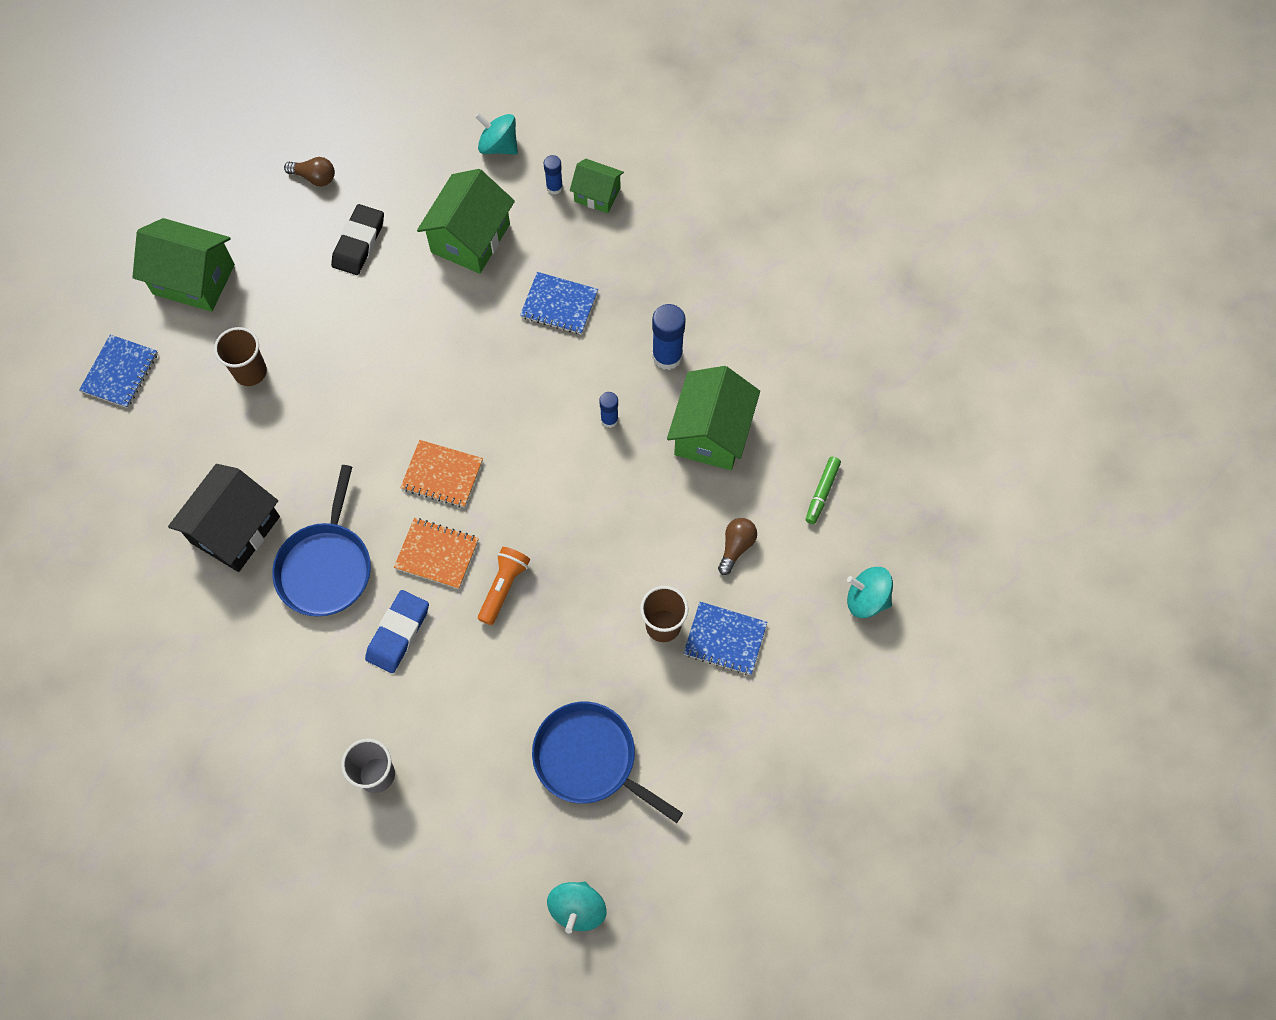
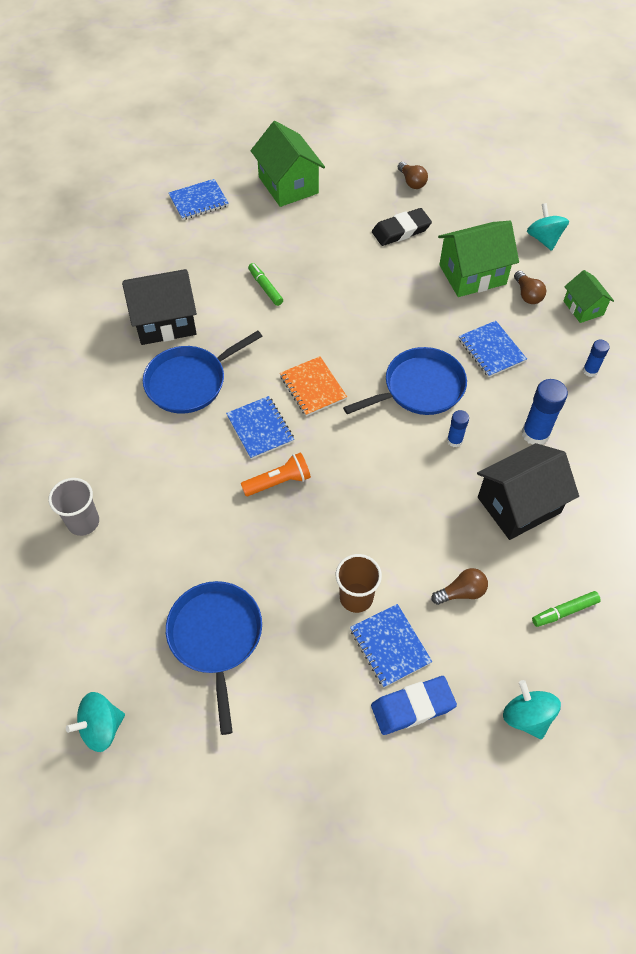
camera: 45 degrees right, 10 degrees down
(250, 372) = (266, 250): brown cup -> none
(293, 412) = (265, 287): none -> green marker
(398, 633) = (187, 453): blue eraser -> blue eraser (412, 707)
(437, 554) = (260, 428): orange notebook -> blue notebook
(534, 394) = (420, 388): none -> blue pan
(538, 220) = (527, 294): none -> brown light bulb
(554, 187) = (557, 284): blue glue stick -> blue glue stick (590, 371)
(711, 433) = (518, 505): green house -> black house

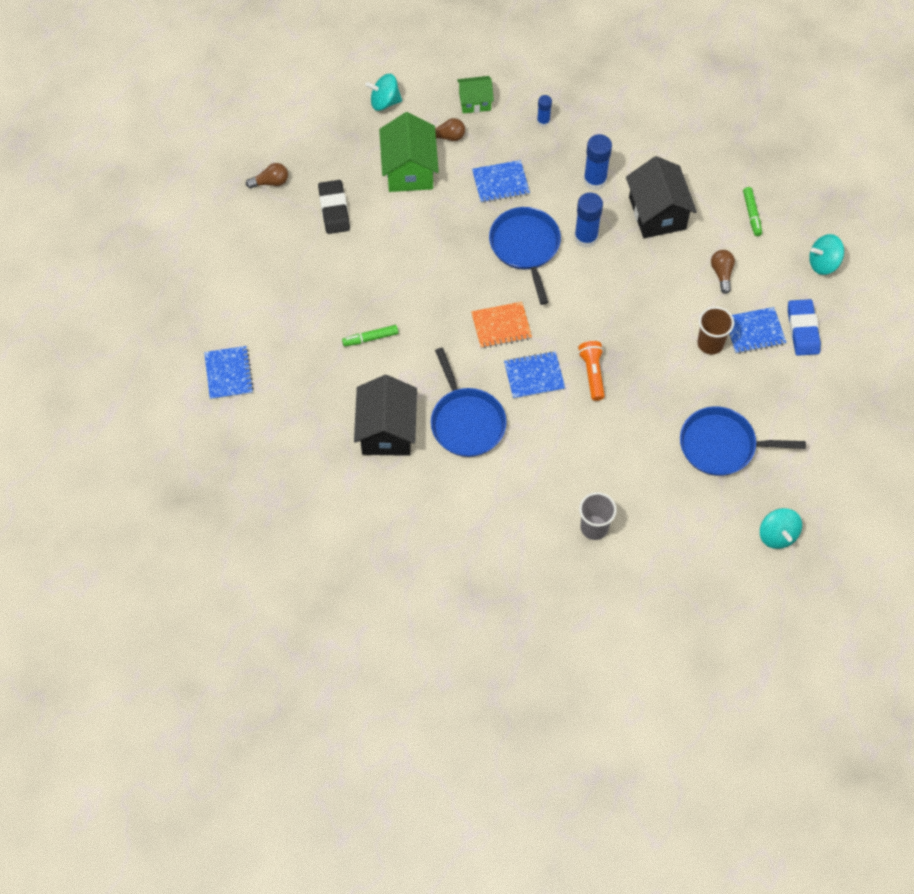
camera: 75 degrees left, 5 degrees up
(288, 185) = (235, 288): green house -> none
(454, 440) = (586, 237): blue glue stick -> blue glue stick, size x1.75

